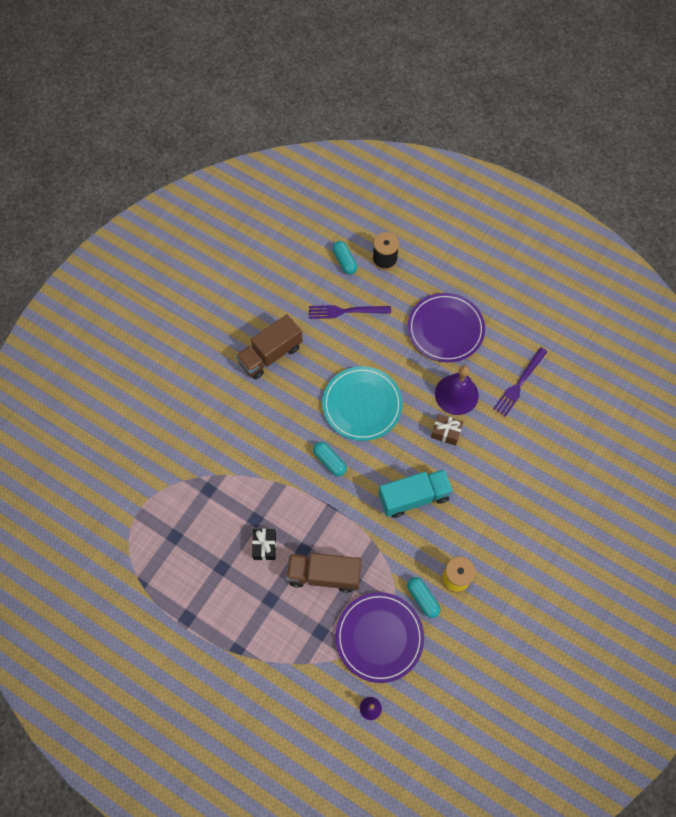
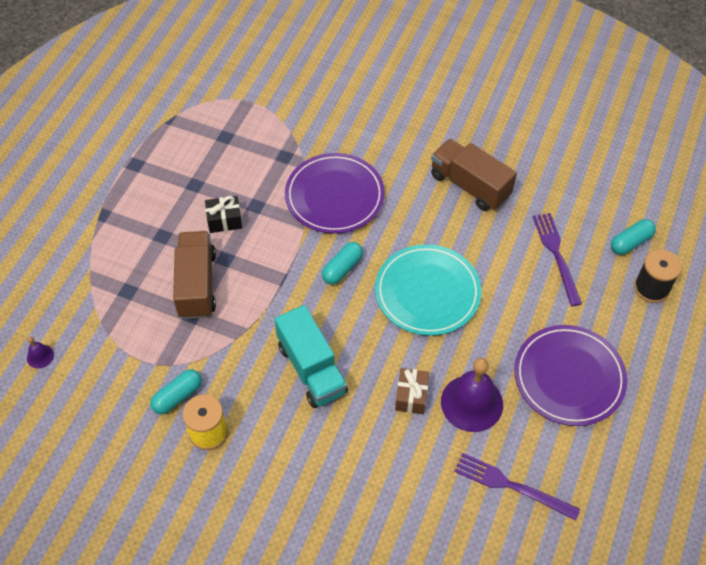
camera: 80 degrees right, 10 degrees down
(379, 637) = (125, 354): purple plate -> purple plate (334, 196)

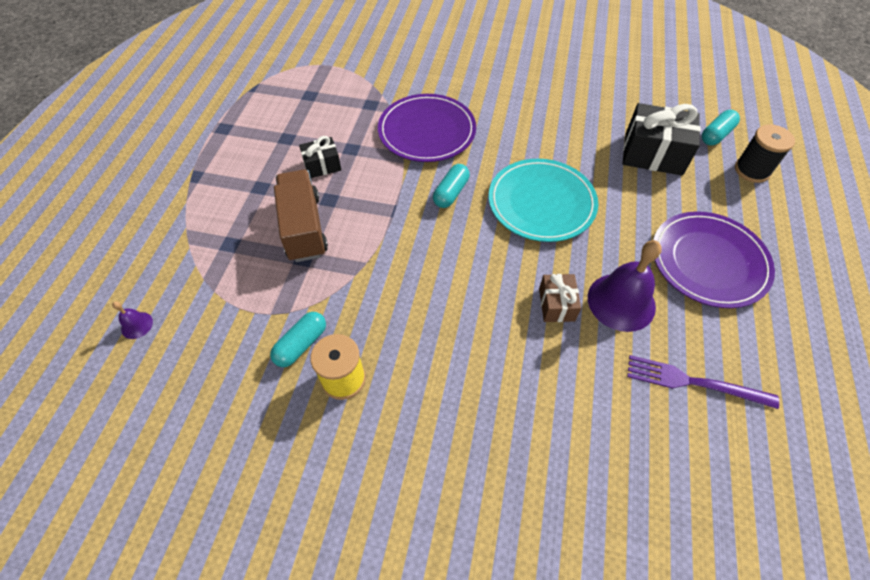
camera: 10 degrees left, 0 degrees up
(312, 369) = (443, 293): turquoise truck -> none
(470, 185) = (552, 107): brown truck -> none
(556, 255) = (653, 154): purple fork -> black gift

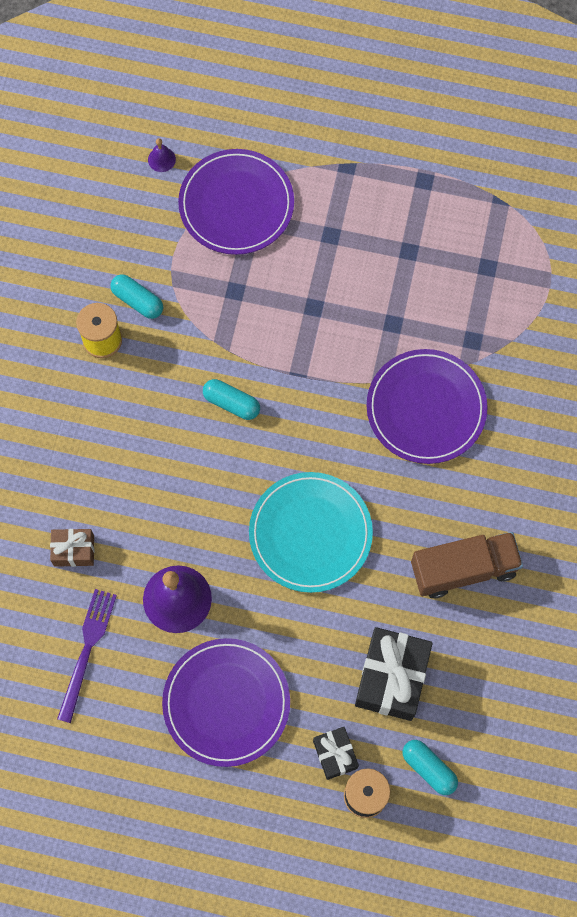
camera: 90 degrees right, 15 degrees up
(210, 258) = (236, 204): none -> purple plate
(304, 228) = (274, 286): brown truck -> brown truck (463, 569)
(322, 165) = (365, 295): black gift -> black gift (335, 754)
(451, 193) = (325, 435): turquoise capsule -> turquoise capsule (231, 403)
(556, 304) = (175, 534): brown gift -> brown gift (74, 550)

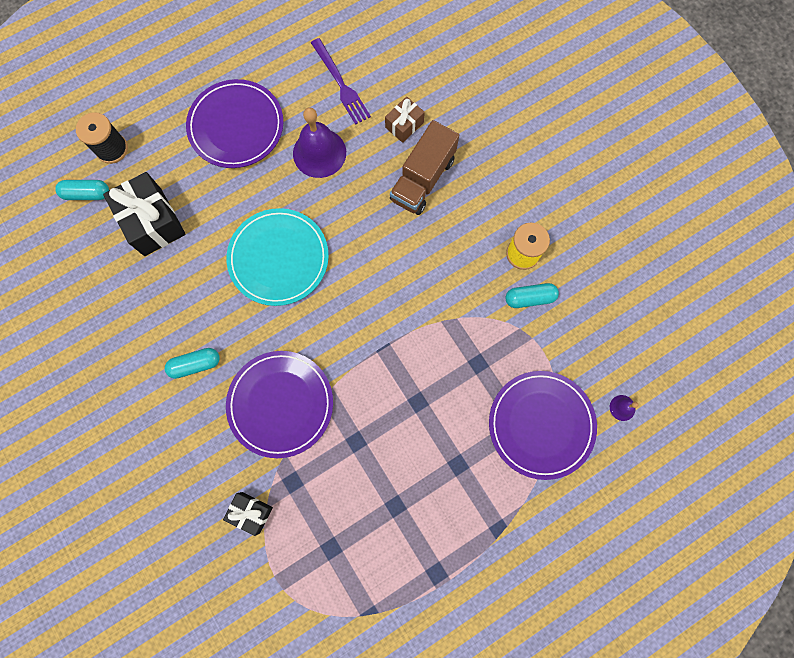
camera: 135 degrees right, 5 degrees up
(231, 403) = (405, 290): turquoise capsule -> turquoise capsule (195, 364)
(335, 754) = (148, 154): black gift -> black gift (251, 512)
(463, 569) = (164, 323): brown truck -> brown truck (423, 179)

